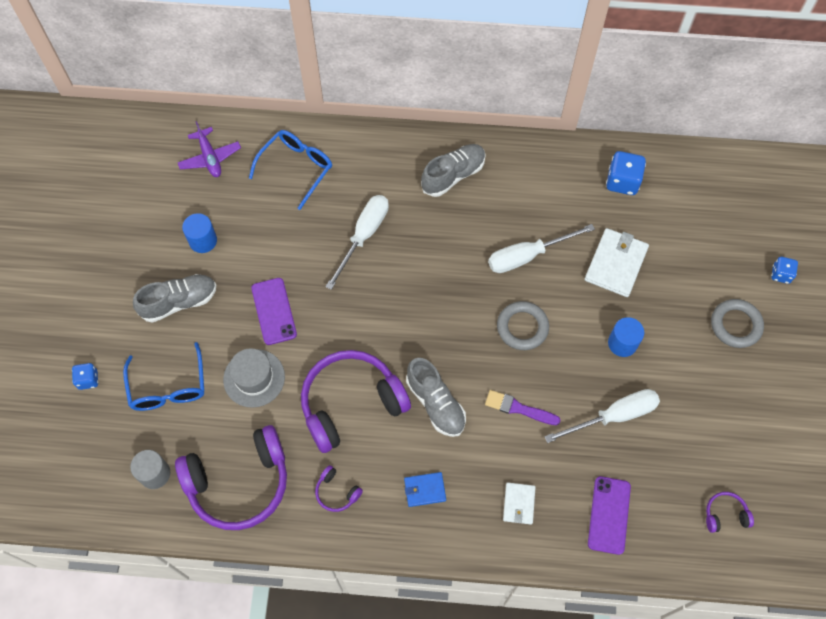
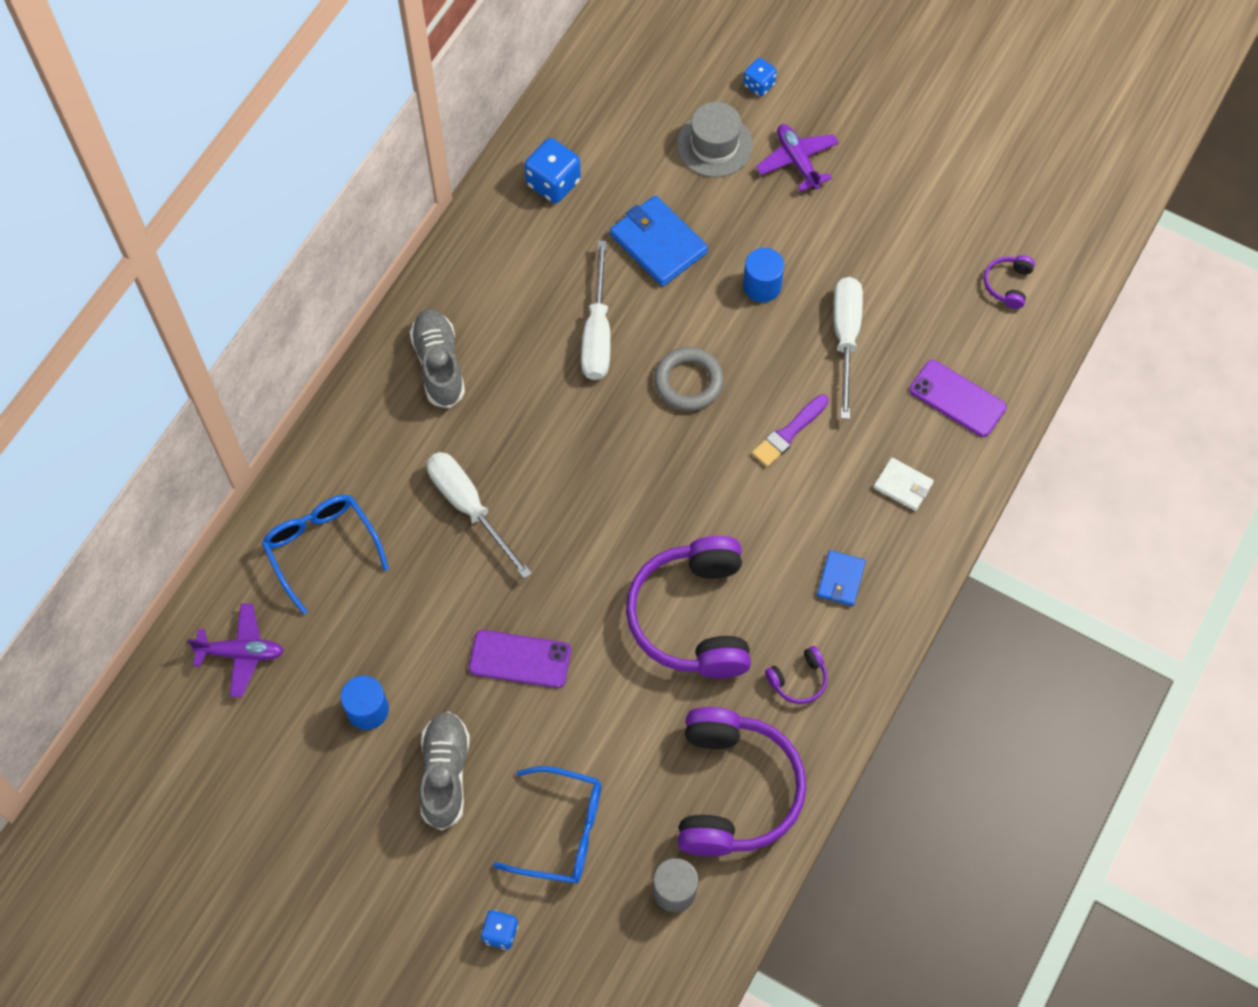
camera: 65 degrees left, 0 degrees up
(254, 378) = (602, 719): grey hat -> grey hat (714, 145)
(435, 403) = (739, 520): grey shoe -> none
(615, 264) = (658, 243): white wallet -> blue wallet
(735, 325) = (797, 161): grey ring -> purple plane

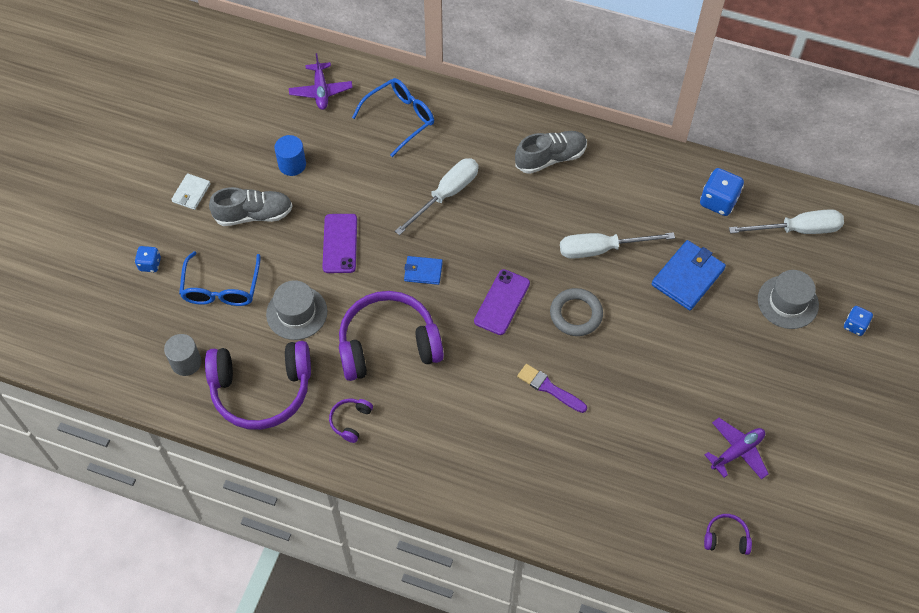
camera: 80 degrees right, 5 degrees down
(622, 731) = (296, 313): none -> grey hat
(762, 286) = (671, 352): blue cylinder -> none
(797, 161) = (793, 363): purple plane -> purple plane (737, 451)
(798, 680) = (350, 421): purple headphones -> purple headphones turned 60 degrees clockwise
(841, 579) = (435, 440): blue wallet -> blue wallet (423, 271)
(845, 338) = (642, 418): white screwdriver -> white screwdriver (797, 230)
(903, 485) = (522, 476): white wallet -> white wallet (191, 193)
(957, 399) = (609, 508): purple phone -> purple phone (502, 302)

